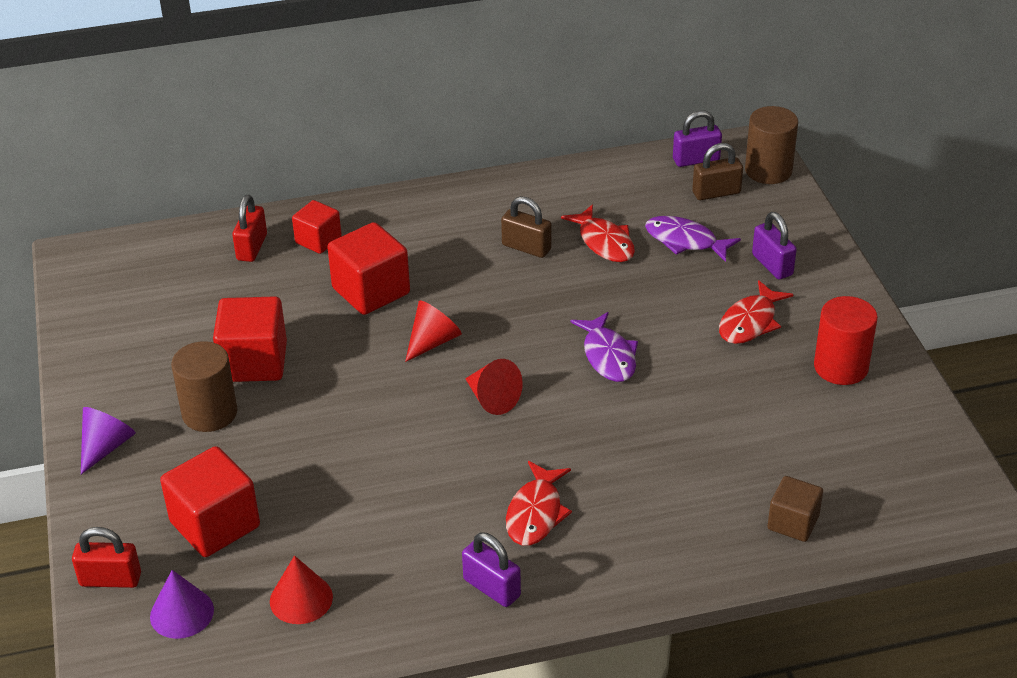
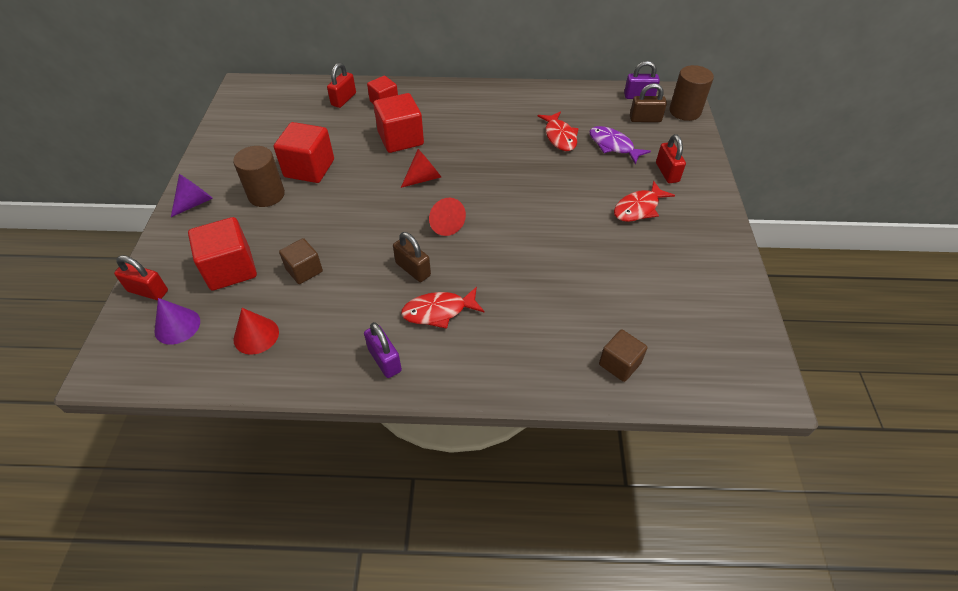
camera: 15 degrees right, 10 degrees up
(323, 503) = (304, 270): none -> brown cube
(526, 247) = (508, 130): brown padlock -> brown padlock (413, 269)
(536, 513) = (438, 311): red fish -> red fish turned 45 degrees clockwise
(608, 356) = (533, 211): purple fish -> none
(772, 265) = (667, 172): purple padlock -> red padlock
(841, 367) = (693, 253): red cylinder -> none

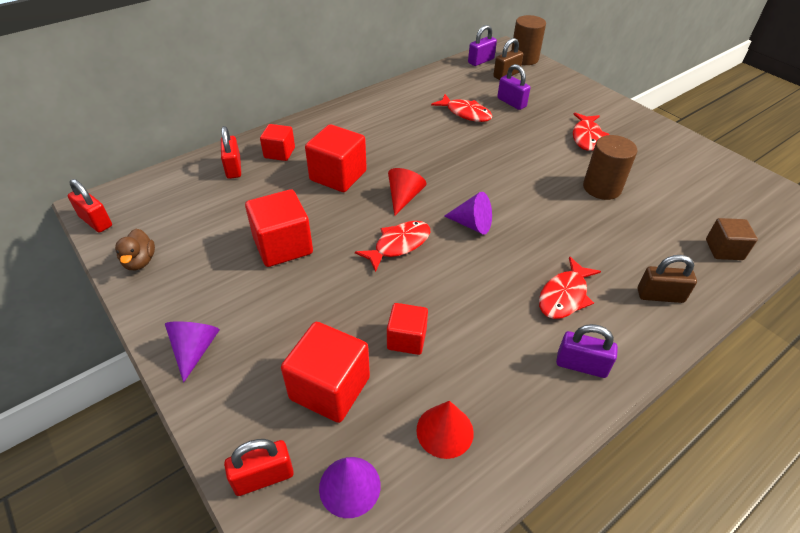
camera: 40 degrees left, 5 degrees down
(227, 134) = (140, 261): none -> brown duck
(266, 195) = (270, 294): brown cylinder -> brown cylinder (602, 188)
(304, 270) = (406, 339): brown cube -> red cube
(377, 209) = (398, 245): none -> red fish
(413, 269) = (498, 276): brown padlock -> brown padlock (660, 295)
(444, 224) = (472, 224): red cone -> purple cone
(613, 146) = (511, 102): purple fish -> purple padlock
(667, 172) = (570, 104): red padlock -> red padlock (96, 221)

